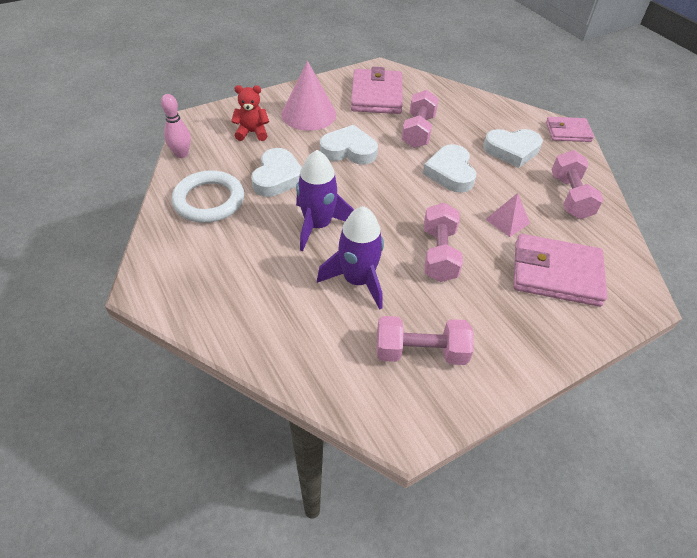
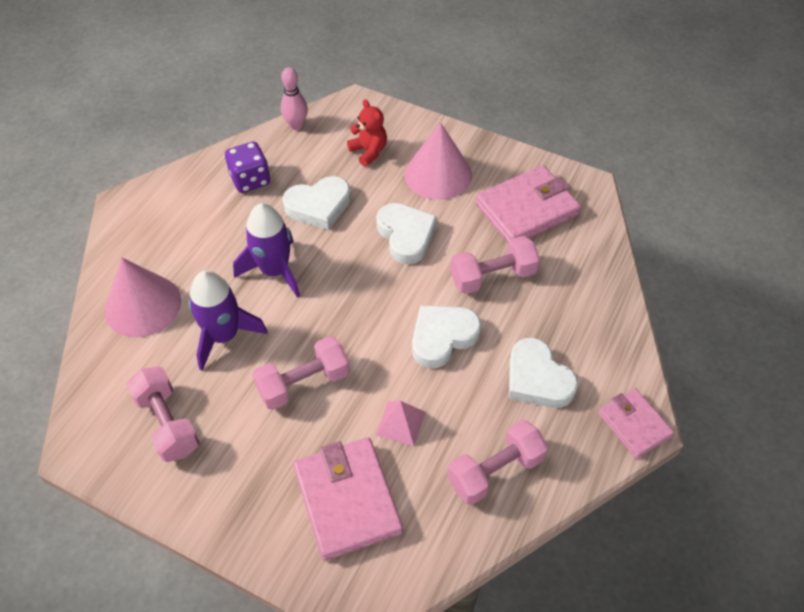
camera: 60 degrees right, 5 degrees up
(209, 200) = (250, 180): white ring -> purple dice
(278, 320) = (143, 305): none -> pink cone

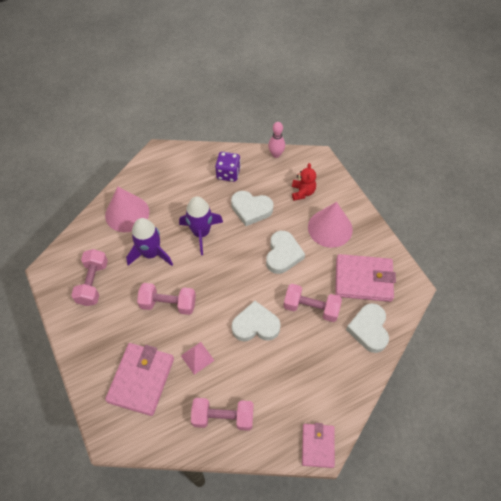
camera: 35 degrees right, 5 degrees up
(537, 379) = (286, 383): white heart -> white heart (369, 329)

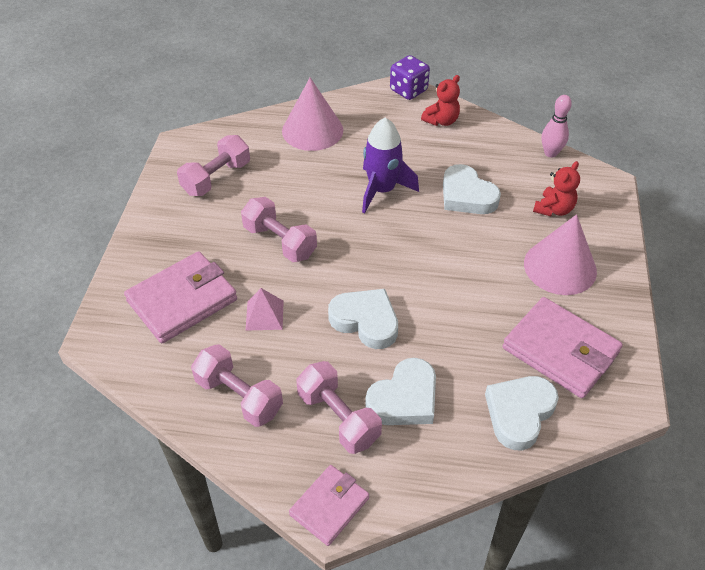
camera: 35 degrees right, 10 degrees down
(151, 253) = (304, 182): purple rocket -> none
(200, 164) = (441, 121): none -> red teddy bear
(228, 173) = (469, 145): purple dice -> purple dice (408, 90)
(283, 254) = (468, 264): white heart -> white heart (404, 398)
(311, 308) = (456, 342): pink dumbbell -> pink dumbbell (338, 418)

